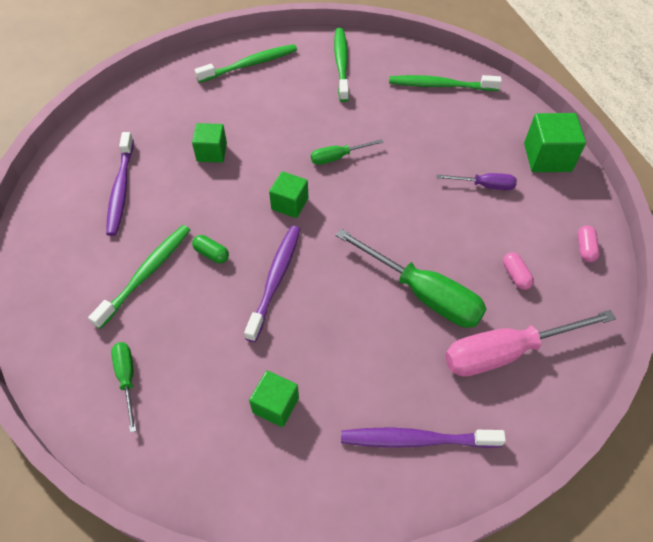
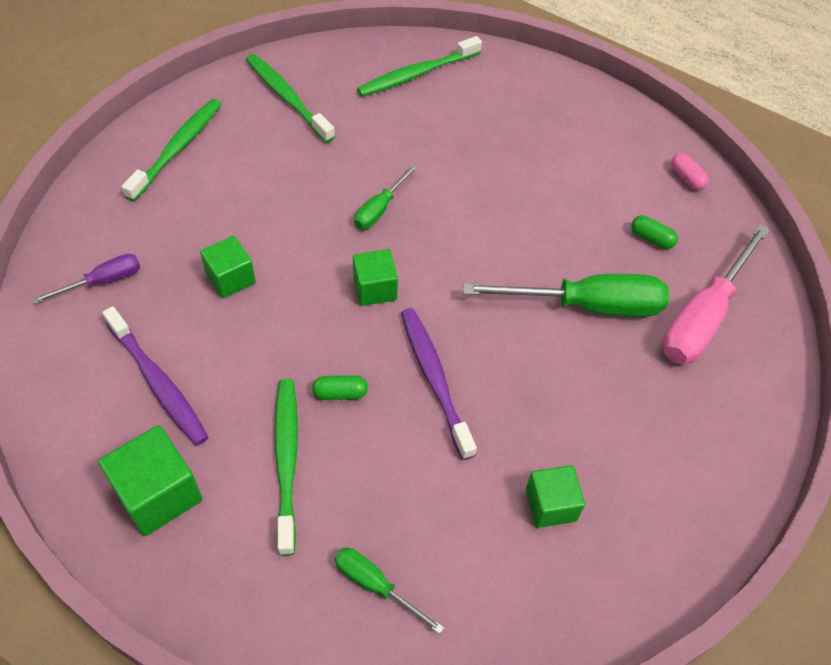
camera: 40 degrees left, 0 degrees up
(416, 439) = (699, 448): purple toothbrush -> none
(484, 185) = (550, 162): purple screwdriver -> purple screwdriver (103, 281)
(515, 275) = (651, 238): pink capsule -> green capsule
(547, 157) = (582, 103): green cube -> green cube (158, 494)

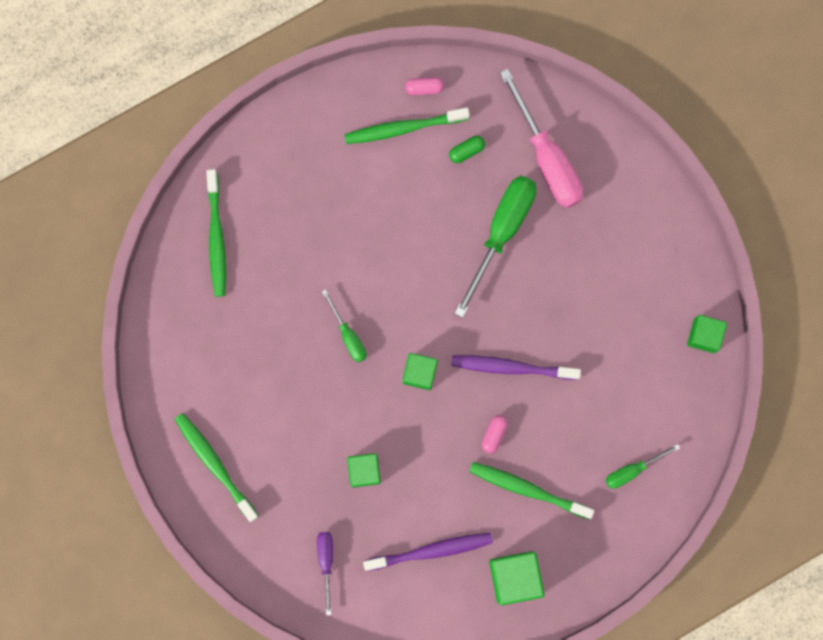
camera: 60 degrees left, 25 degrees up
(287, 98) = (196, 356): green toothbrush -> green toothbrush (403, 128)
(340, 393) = (494, 434): green capsule -> pink capsule
(550, 505) = (631, 340): green cube -> green cube (704, 336)

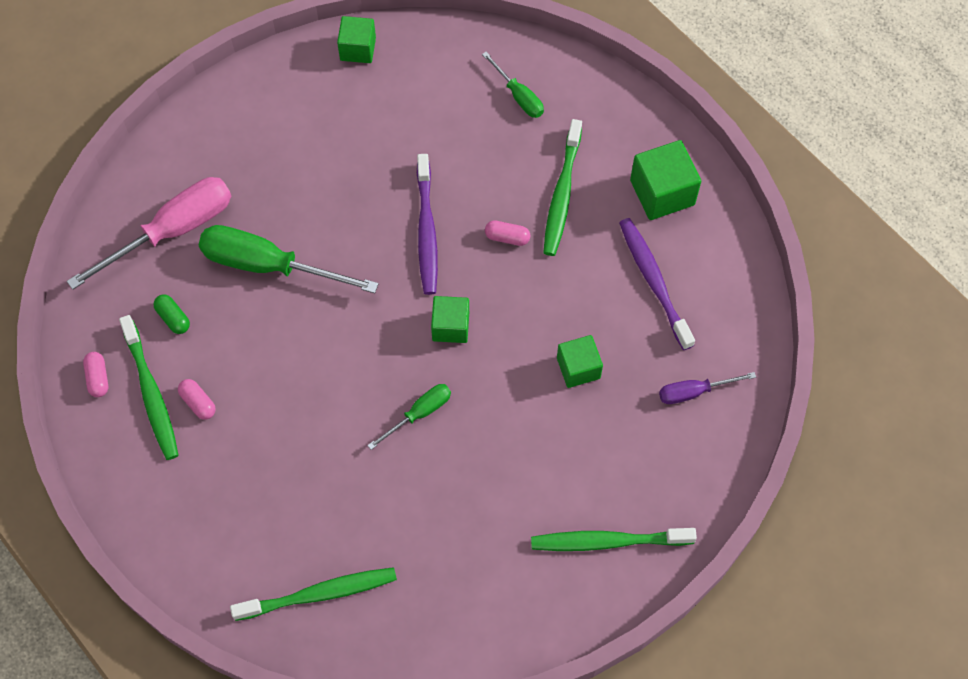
camera: 100 degrees left, 15 degrees down
(215, 464) = (608, 541): green toothbrush -> green toothbrush turned 45 degrees clockwise
(389, 163) = (198, 402): none -> pink capsule

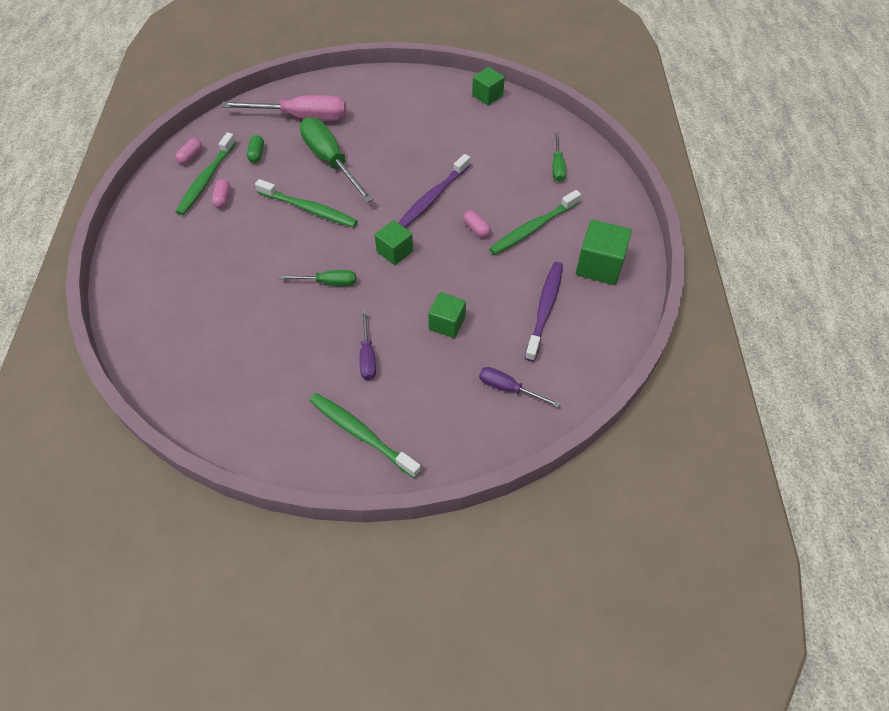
camera: 40 degrees right, 10 degrees down
(319, 594) = (171, 333): green toothbrush -> green toothbrush (309, 209)
(538, 462) = (367, 356): none -> purple screwdriver

